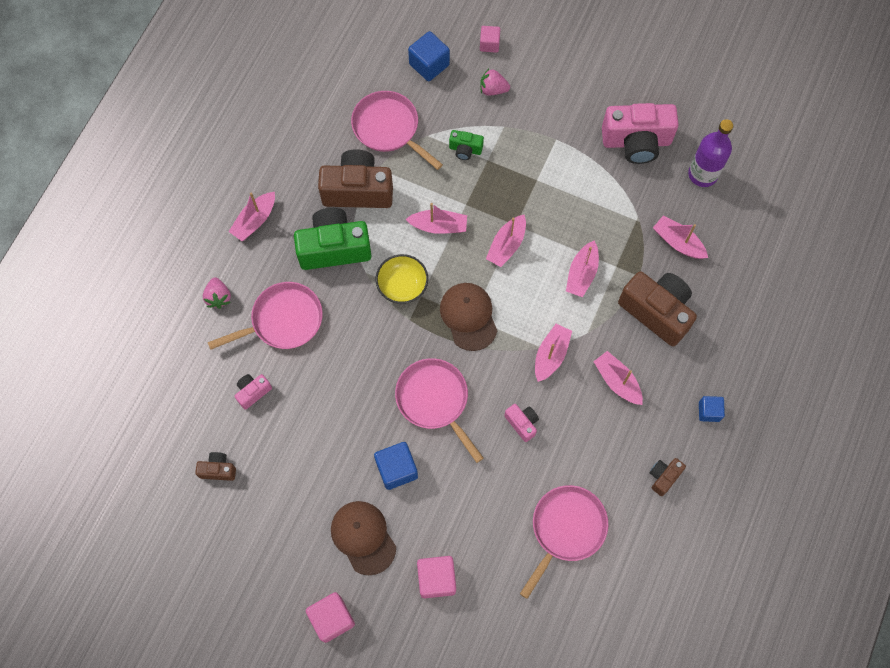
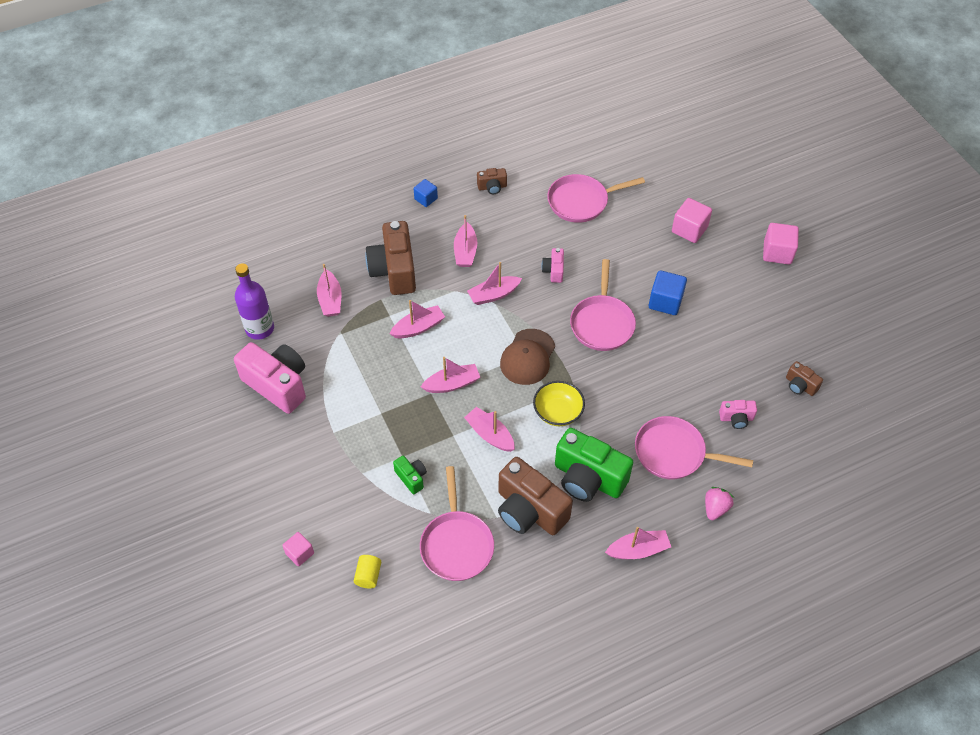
camera: 140 degrees left, 15 degrees down
(363, 537) = (721, 280): brown cap -> none
(429, 64) = (368, 576): blue cube -> yellow cylinder
(493, 89) = (338, 510): pink strawberry -> none

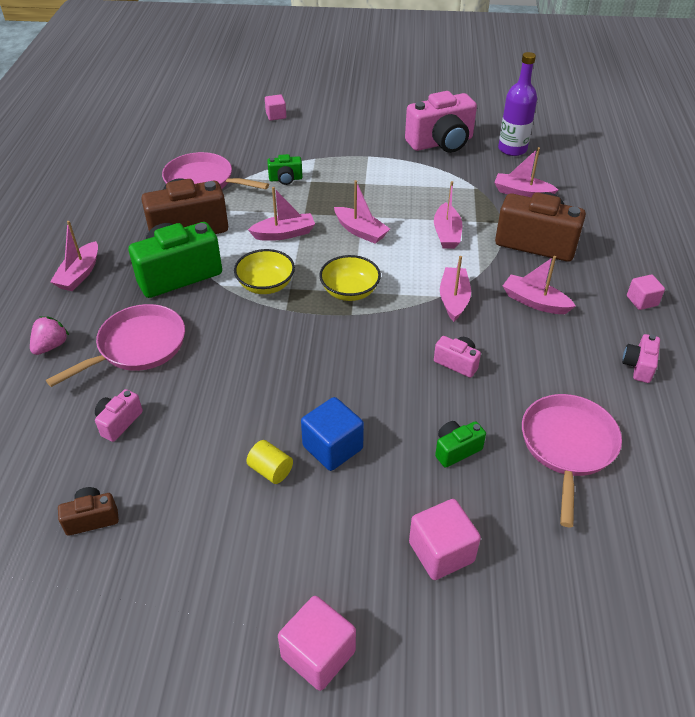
camera: 120 degrees right, 10 degrees down
(368, 576) = (225, 137): yellow cylinder -> yellow cylinder (270, 470)
(426, 199) = (642, 301): blue cube -> pink cube
(452, 384) = (360, 231): pink boat -> pink boat turned 60 degrees counterclockwise
(492, 187) = (638, 366): brown camera -> pink camera
(527, 357) = (350, 291): brown cap -> yellow bowl
(602, 323) = (347, 370): pink pan -> none
(622, 247) = (456, 450): none -> green camera
(715, 508) = (51, 346): pink strawberry -> pink strawberry turned 120 degrees counterclockwise

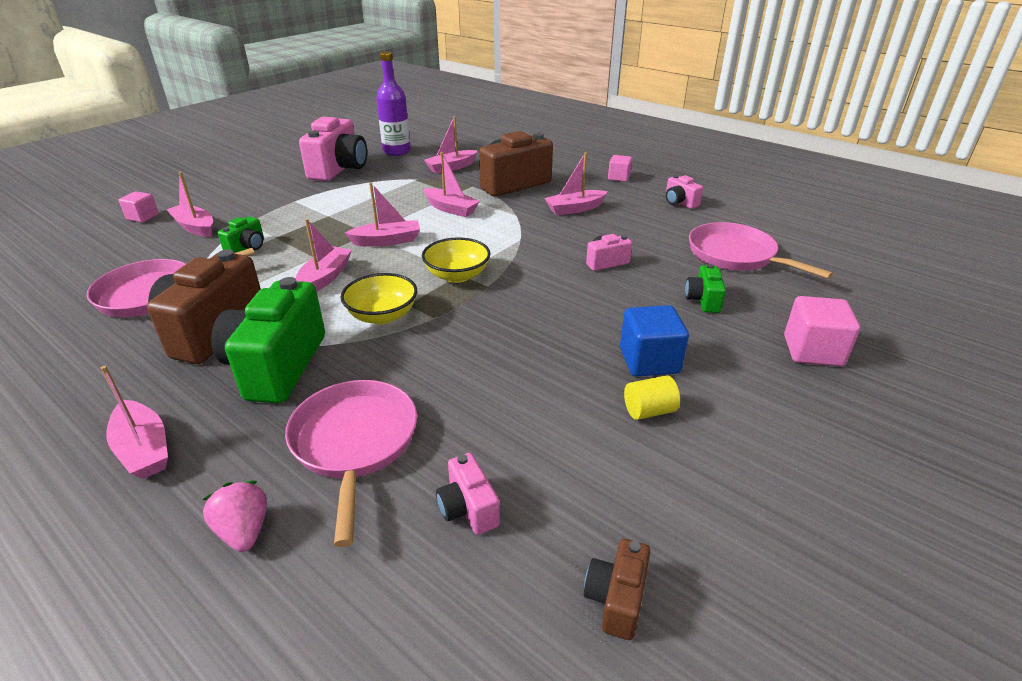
camera: 55 degrees left, 10 degrees down
(318, 654) = (907, 469): pink cube -> none
(454, 299) = (531, 236): pink boat -> pink boat (195, 227)

